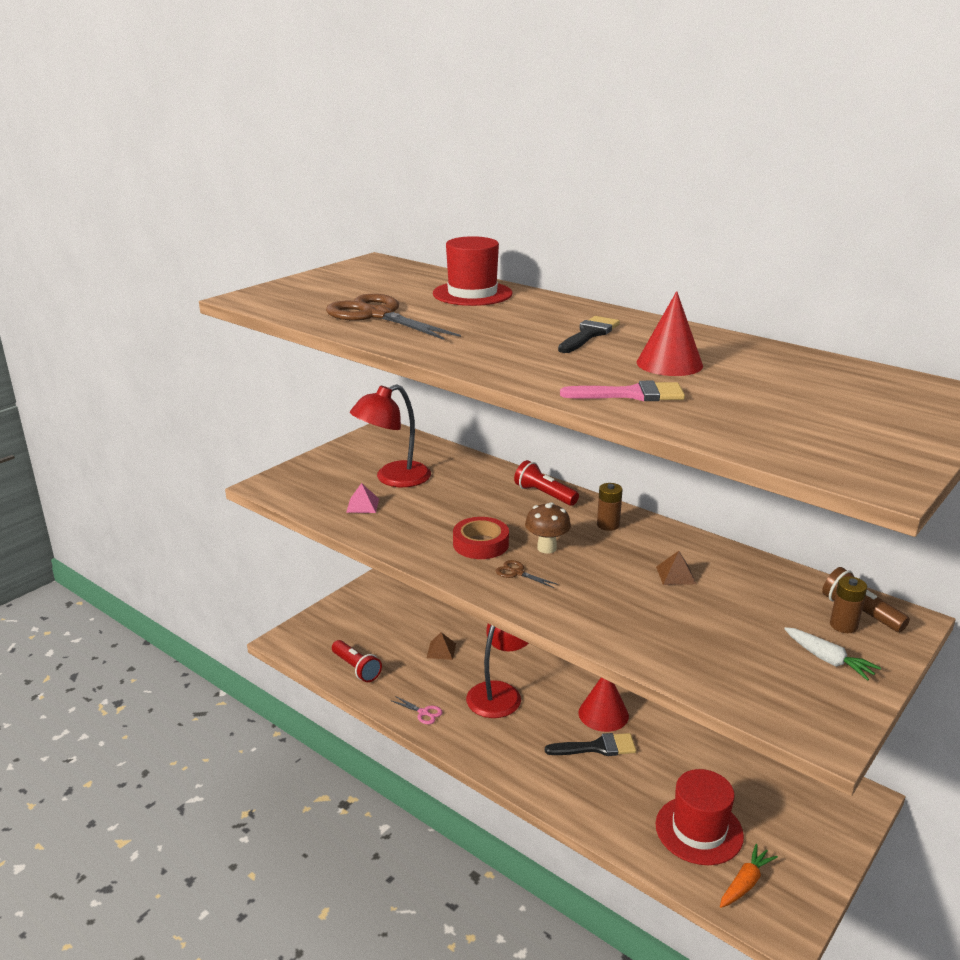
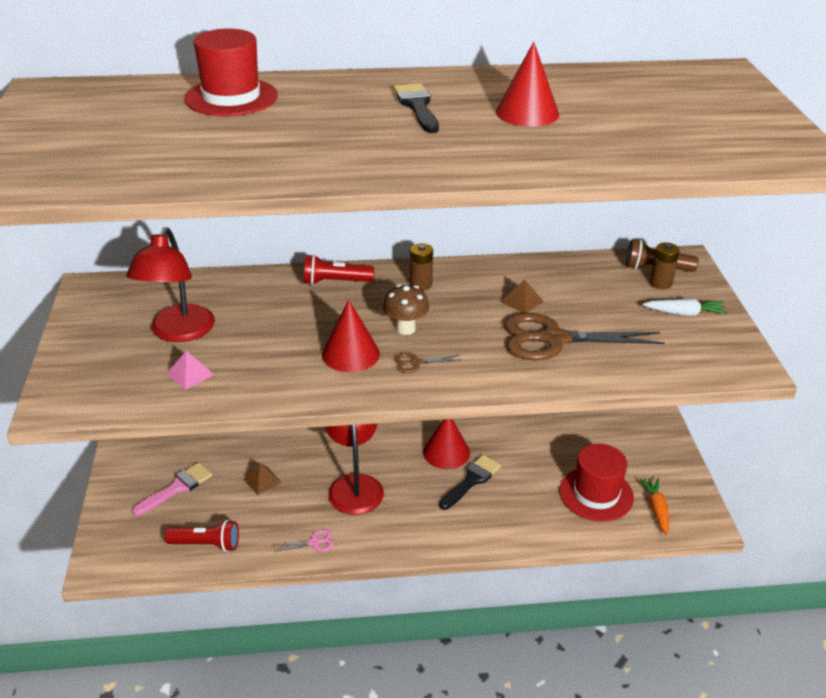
camera: 45 degrees left, 10 degrees up
(377, 315) = (191, 154): brown scissors -> brown scissors (553, 339)
(480, 544) = (350, 354): red tape -> red cone
(631, 394) = (558, 152): pink brush -> pink brush (177, 488)

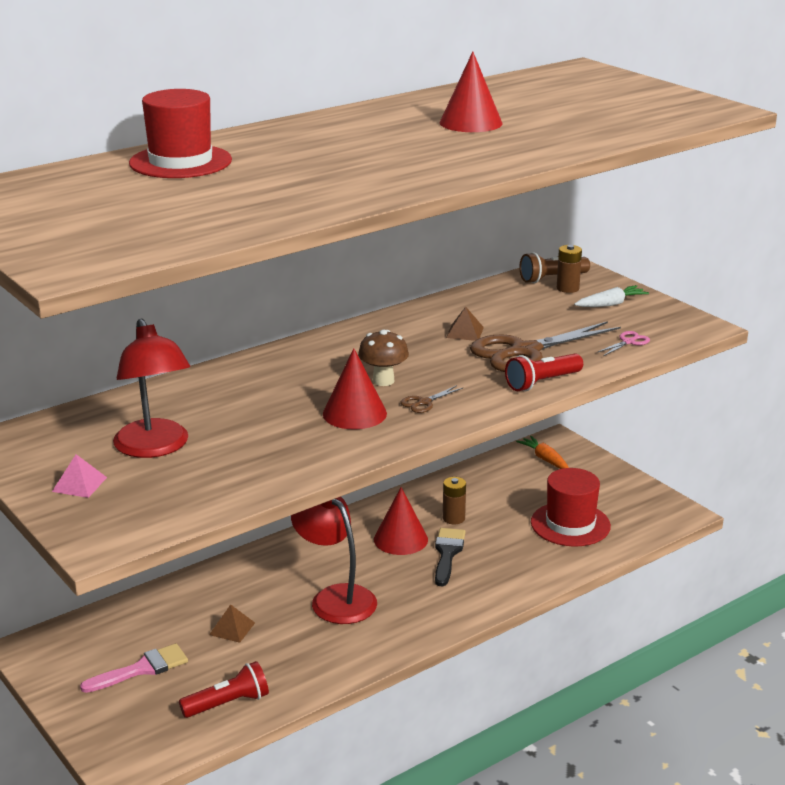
camera: 30 degrees left, 10 degrees down
(177, 488) = (141, 669): pink brush -> pink brush turned 45 degrees clockwise
(190, 374) = (213, 475): pink pyramid -> pink pyramid (79, 484)
(314, 542) = (342, 659): pink scissors -> pink scissors (628, 342)
(335, 282) = (268, 364): red flashlight -> red flashlight (542, 383)
(417, 106) = (369, 136): black brush -> none
(421, 284) = (356, 344): brown battery -> brown battery (453, 518)
(656, 509) = (632, 517): orange carrot -> orange carrot (545, 459)

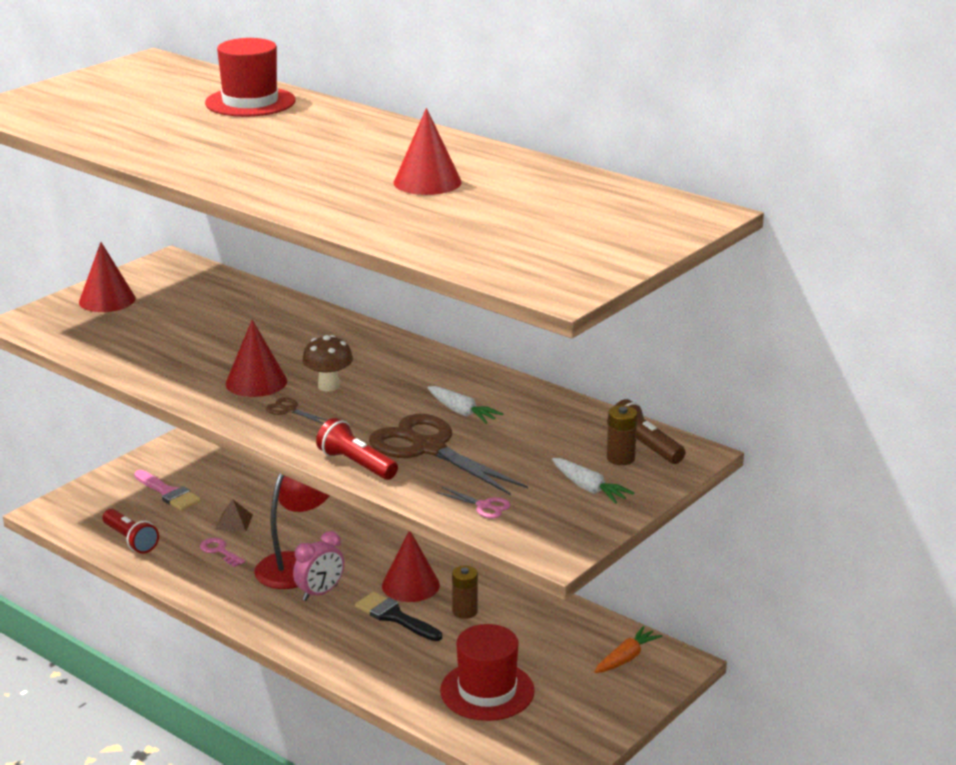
camera: 75 degrees right, 0 degrees up
(79, 484) = (107, 300): pink pyramid -> red cone
(155, 448) = (171, 315): red lamp -> none
(285, 643) = (219, 551): none -> pink key
(391, 589) = (320, 593): none -> pink clock
(447, 554) = (395, 617): black brush -> black brush turned 135 degrees counterclockwise
(464, 332) = (461, 412): brown pyramid -> white carrot

